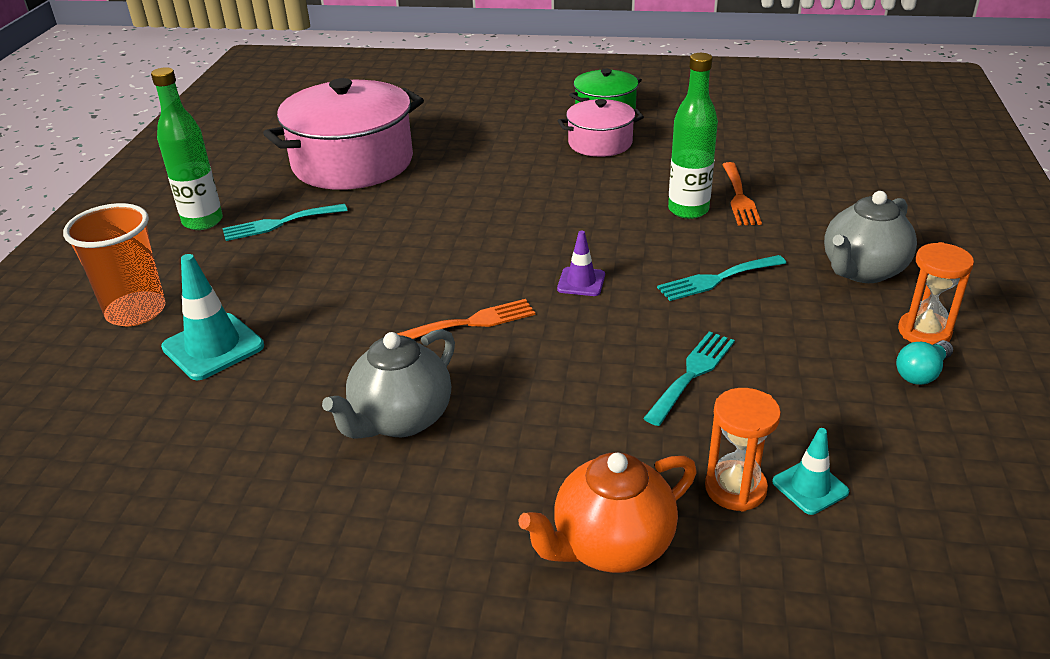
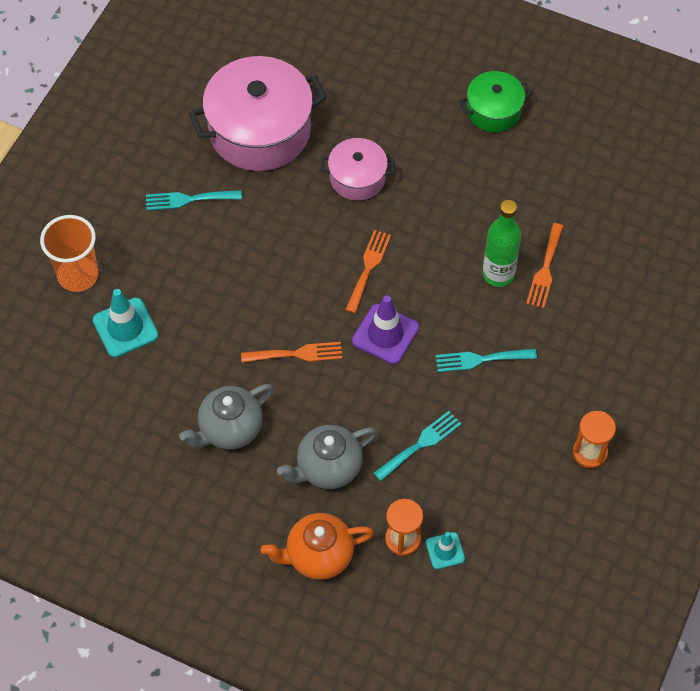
camera: 15 degrees right, 25 degrees up
(203, 221) = (132, 180): green bottle -> none
(529, 233) = (368, 267): none -> orange fork
(581, 282) = (385, 334): purple traffic cone -> purple traffic cone, size x1.70
(600, 143) = (469, 161): pink pot -> pink pot (357, 178)
(862, 271) = (586, 381): grey teapot -> grey teapot (328, 468)
(921, 373) = (564, 487): turquoise light bulb -> none

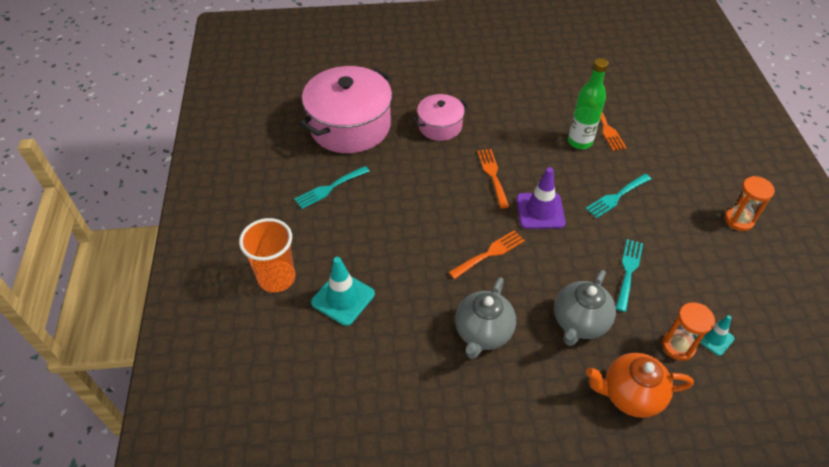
camera: 30 degrees left, 10 degrees down
(318, 556) = (630, 395): orange teapot -> orange teapot turned 45 degrees clockwise
(494, 111) = (494, 57): green pot -> none

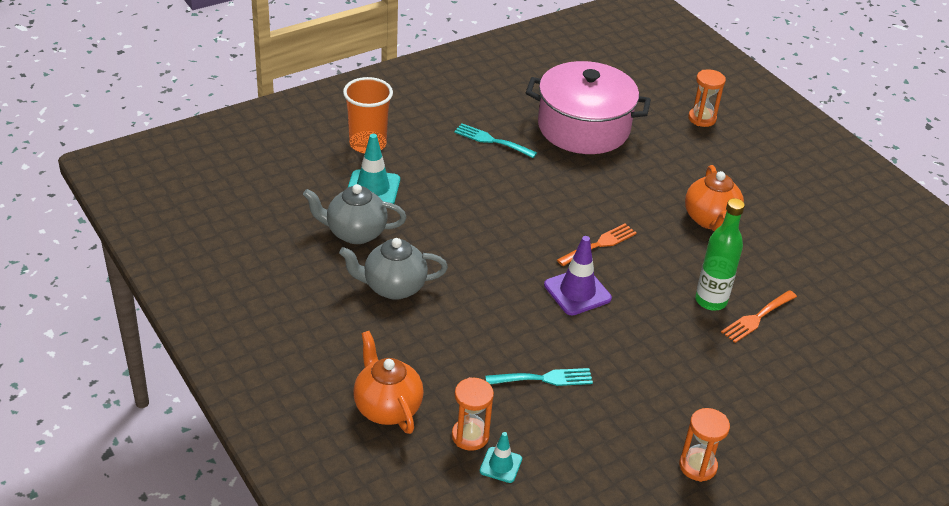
camera: 60 degrees right, 10 degrees down
(382, 59) = (702, 118): none -> orange hourglass
(440, 126) = (638, 188): pink pot -> none
(490, 253) = (492, 268): orange fork -> none
(495, 104) = (710, 220): none -> orange teapot
(579, 322) = (450, 353): grey teapot -> grey teapot (355, 233)
(616, 197) = (647, 349): turquoise fork -> none

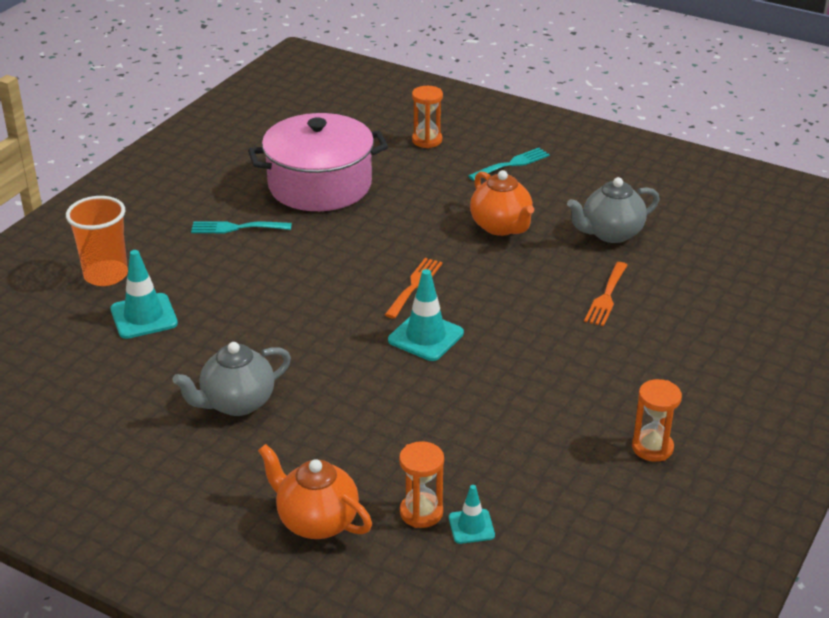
camera: 25 degrees left, 5 degrees down
(355, 233) = (156, 366): grey teapot -> grey teapot (611, 233)
(544, 378) = (453, 428): turquoise fork -> turquoise fork (512, 164)
(577, 292) = (425, 337): purple traffic cone -> turquoise traffic cone
(710, 301) = (555, 297): green bottle -> none

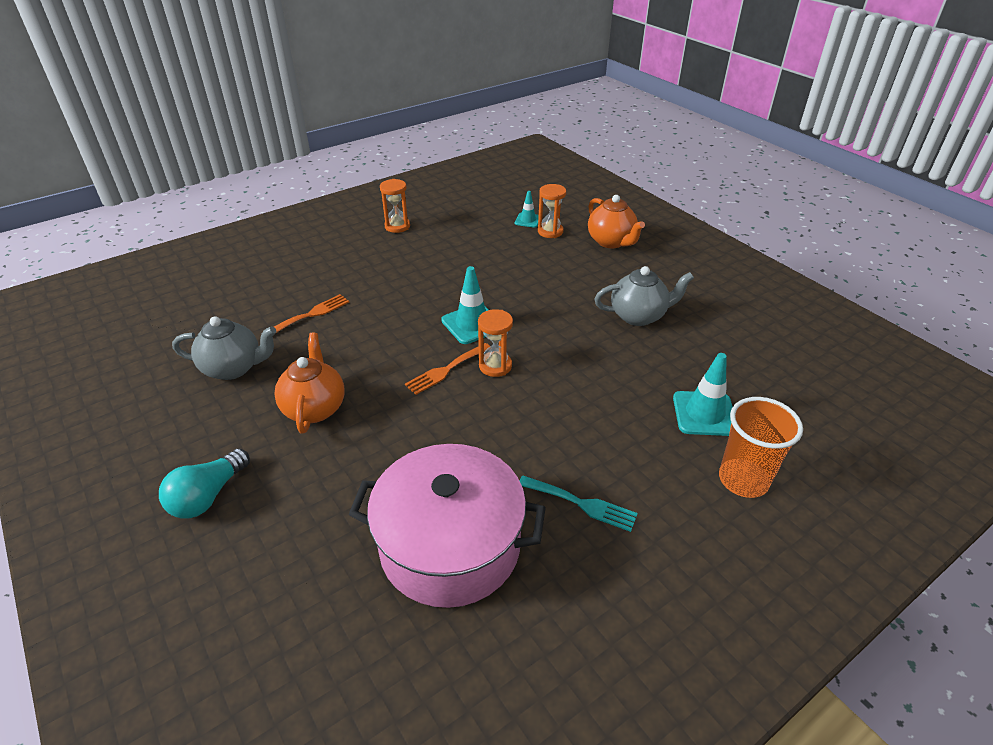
camera: 155 degrees left, 5 degrees up
(427, 140) = (255, 588): orange hourglass -> orange hourglass (495, 366)
(512, 164) = (208, 496): turquoise fork -> turquoise light bulb

